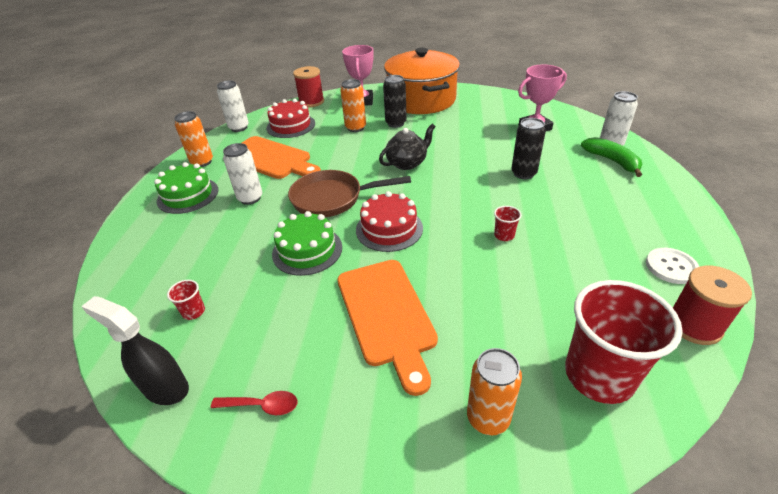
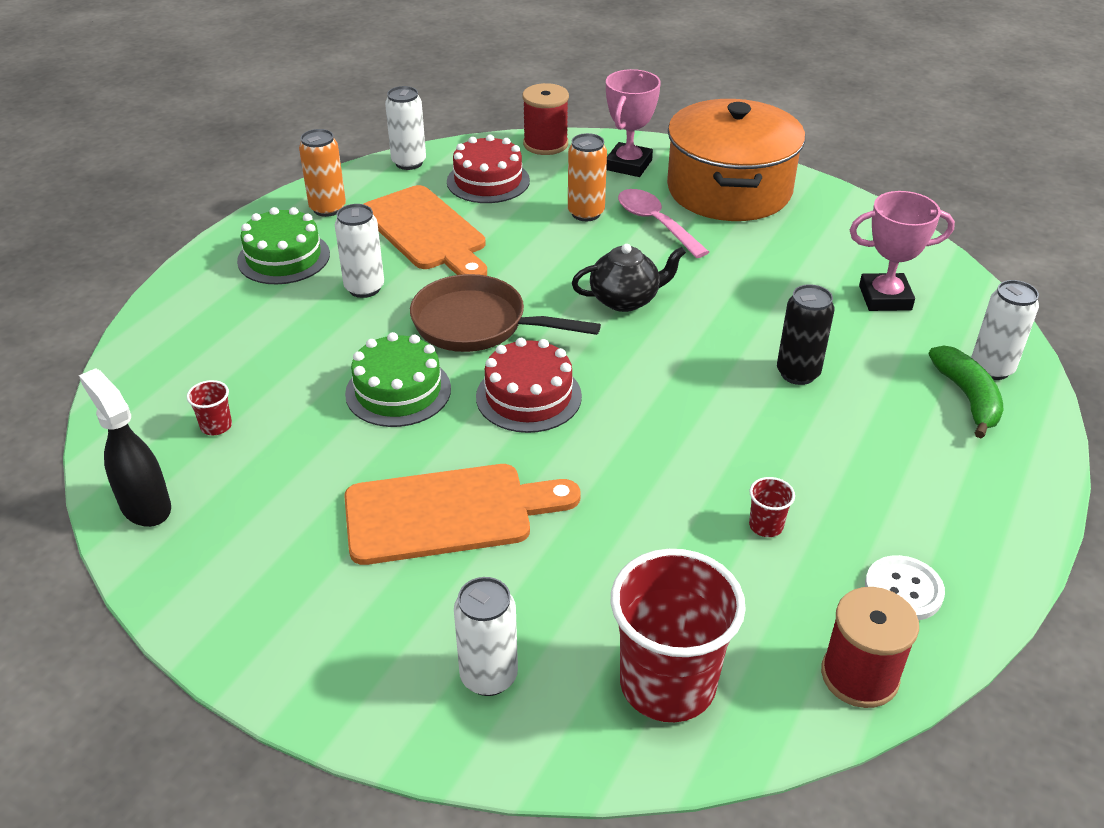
camera: 20 degrees right, 0 degrees up
(262, 405) = (239, 564): red spoon -> none
(387, 315) = (448, 513): orange cutting board -> orange cutting board turned 105 degrees counterclockwise
(396, 123) = (655, 223): black can -> pink spoon
(488, 418) = (488, 676): orange can -> white can
(504, 235) = (688, 460): red cup -> red cup (766, 526)

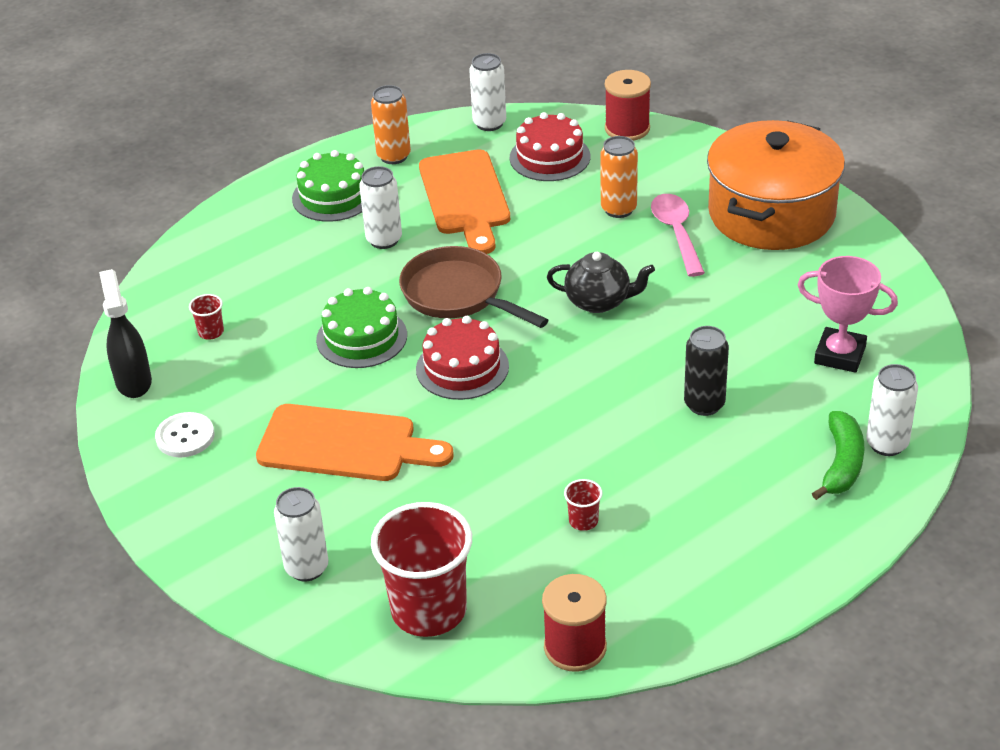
camera: 25 degrees right, 0 degrees up
(628, 165) = (692, 167): pink trophy -> none
(903, 590) = (657, 599): white button -> white button (185, 436)

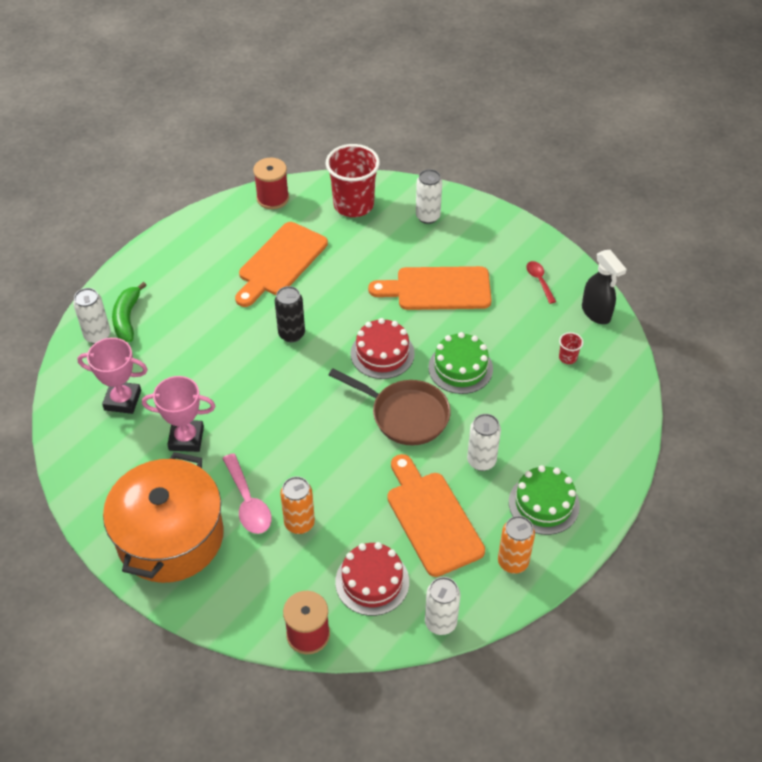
camera: 165 degrees right, 10 degrees up
(185, 436) = (539, 281): white button -> red spoon
(583, 521) = (280, 262): red cup -> orange cutting board
(599, 301) = (299, 423): black teapot -> none
(704, 404) = (215, 348): black can -> black can (291, 334)
(750, 302) = (186, 438): none -> pink trophy

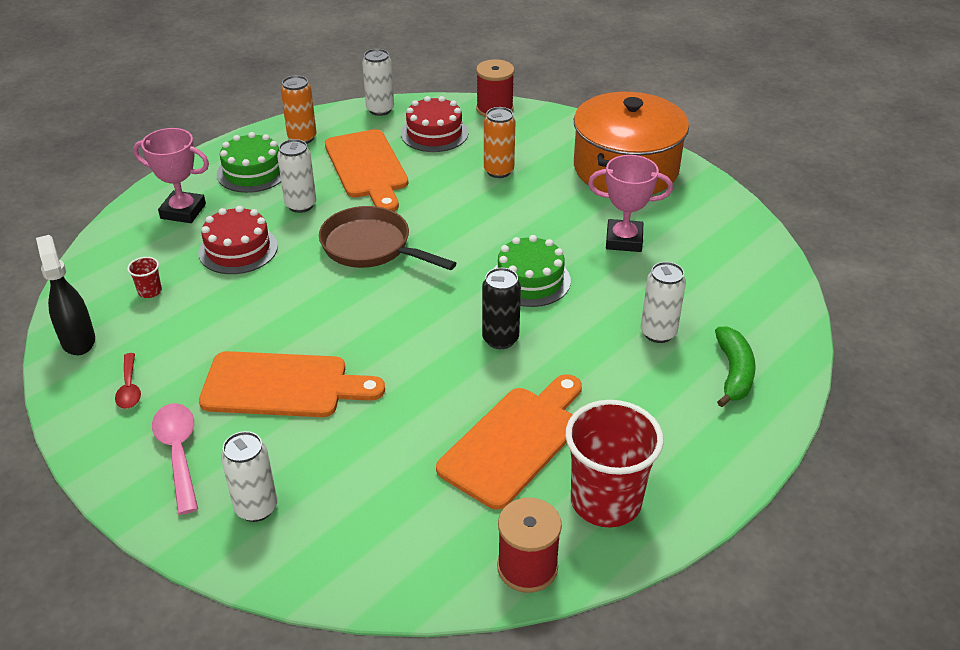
camera: 175 degrees left, 10 degrees down
(97, 336) = (768, 353): white can -> white can (658, 333)
(122, 400) = (709, 279): pink trophy -> pink trophy (183, 211)
(248, 502) = (550, 188): pink spoon -> pink spoon (178, 453)
(353, 205) = (380, 541): red cup -> red cup (605, 501)
(382, 353) = (383, 309): red cake -> red cake (238, 249)
(460, 368) = (289, 288): green cake -> green cake (530, 280)

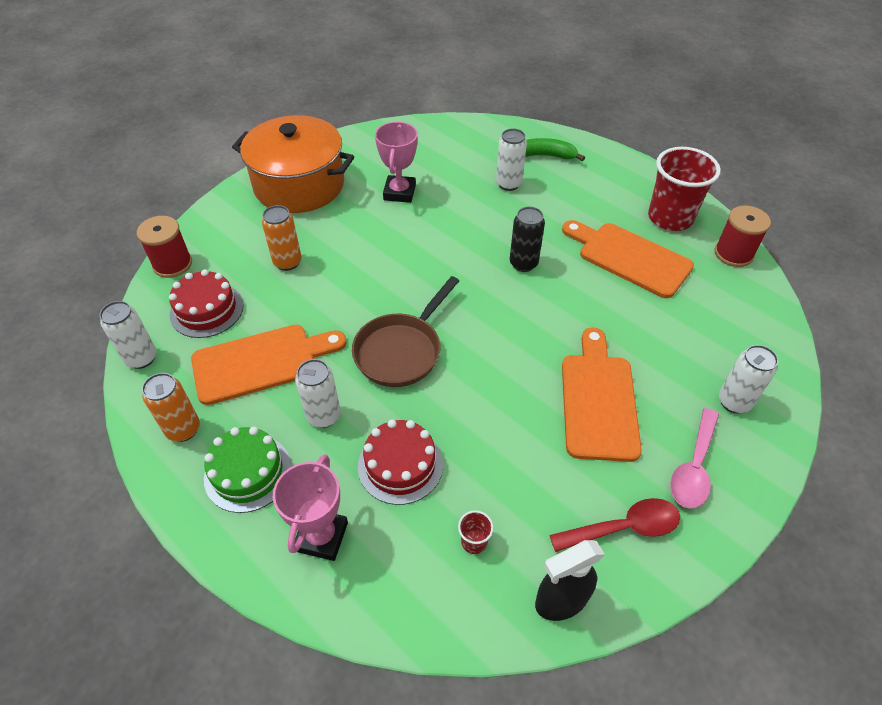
camera: 90 degrees left, 10 degrees up
(129, 388) = (624, 528): red spoon -> red spoon, size x1.59
(178, 453) = (694, 467): pink spoon -> pink spoon turned 45 degrees counterclockwise
(530, 280) = (450, 245): green cake -> none

